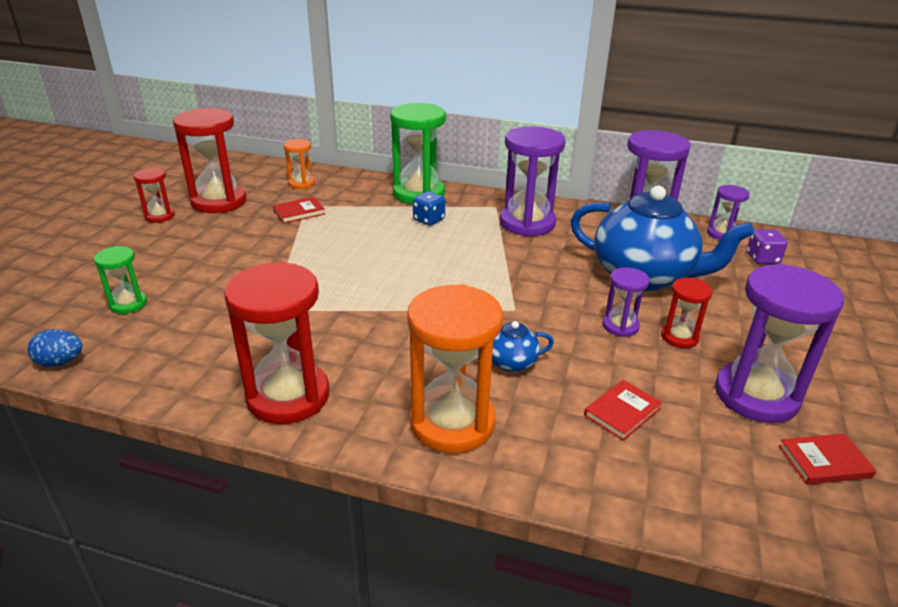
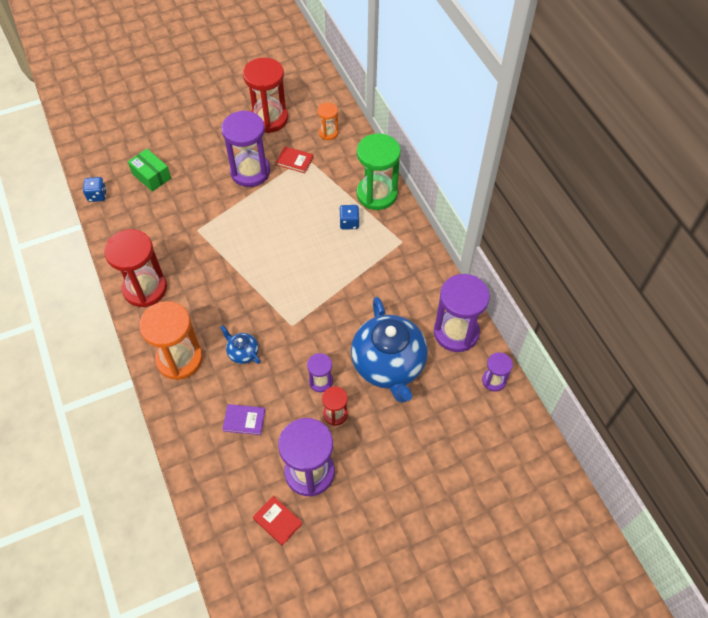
camera: 50 degrees right, 25 degrees up
(60, 362) = (97, 195): blue egg -> blue dice
(128, 304) = (151, 176): green hourglass -> green box
(159, 216) = (229, 111): red hourglass -> none
(527, 223) = (396, 271): purple hourglass -> purple hourglass (250, 172)
(622, 412) = (244, 420): red book -> purple book
(762, 259) = (479, 418): purple dice -> none

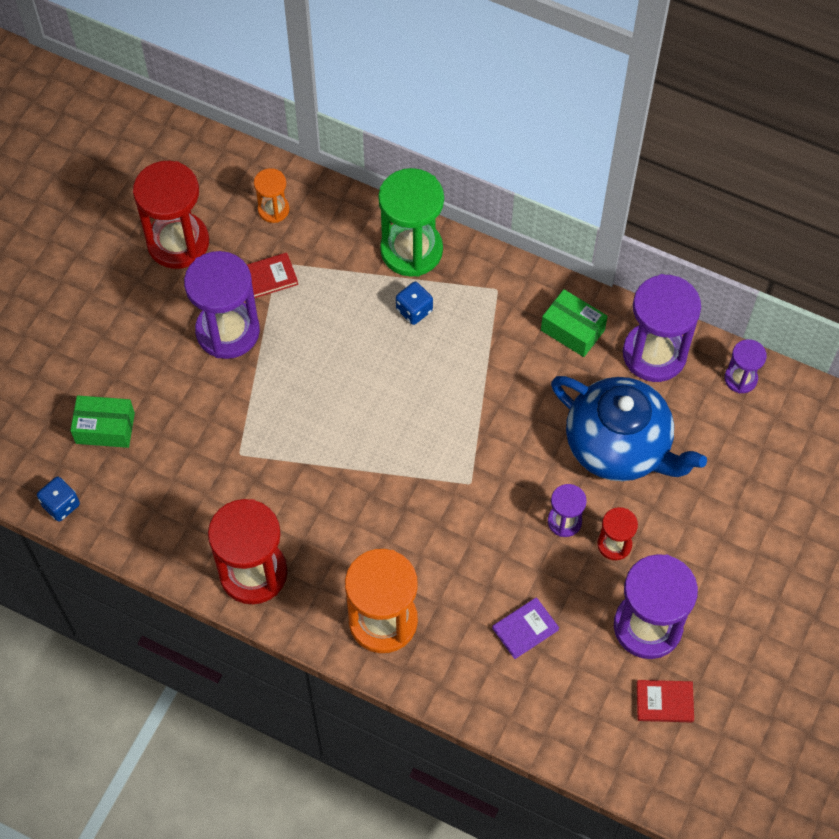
camera: 40 degrees left, 5 degrees up
(243, 353) = (447, 557): blue teapot -> none
(422, 289) = (572, 330): none -> green box

